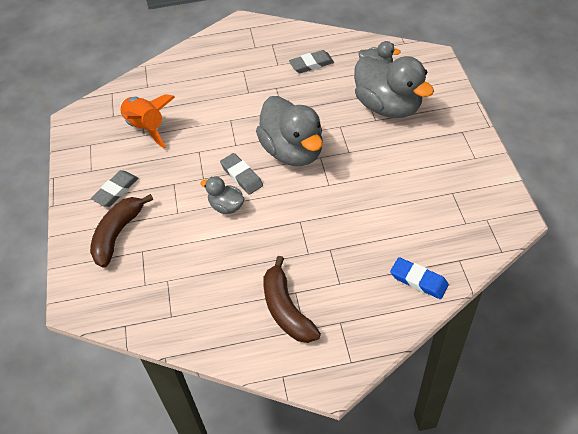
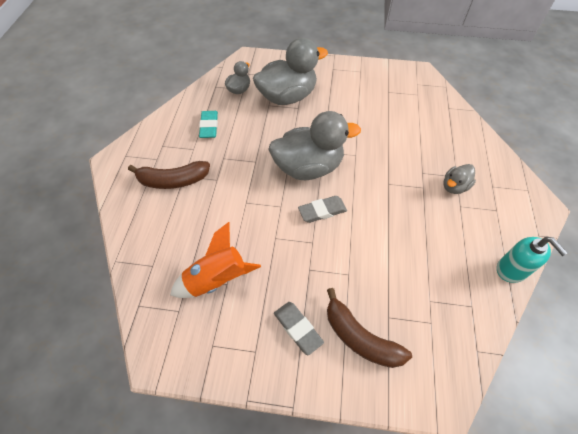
camera: 75 degrees left, 5 degrees up
(225, 349) = (511, 270): none -> turquoise soap dispenser
(226, 206) = (354, 232): grey duck -> grey duck (454, 186)
(286, 309) = (476, 216): brown banana -> brown banana (173, 180)
(311, 64) = (209, 126): grey eraser -> turquoise eraser
(418, 280) = (462, 132): blue eraser -> none

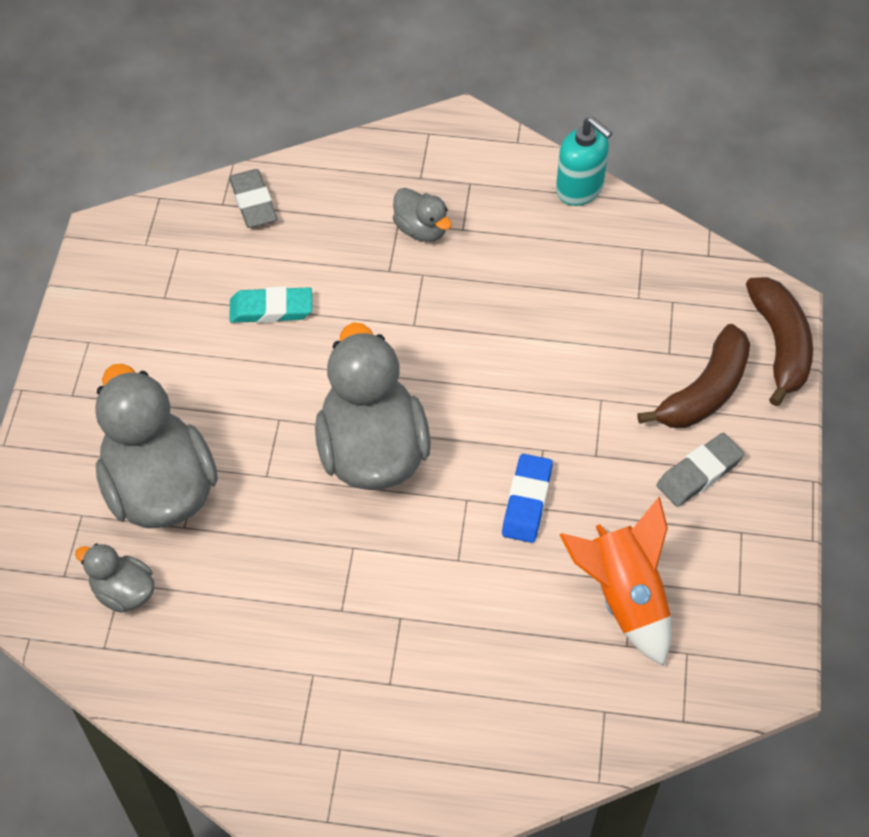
camera: 90 degrees left, 0 degrees up
(173, 180) = (402, 704): brown banana -> brown banana (779, 345)
(209, 126) = (244, 647): turquoise eraser -> turquoise eraser (271, 309)
(279, 233) = (527, 501): none -> blue eraser
(322, 211) = (476, 431): grey eraser -> grey eraser (253, 202)
(511, 270) = (580, 189): turquoise soap dispenser -> turquoise soap dispenser turned 75 degrees clockwise

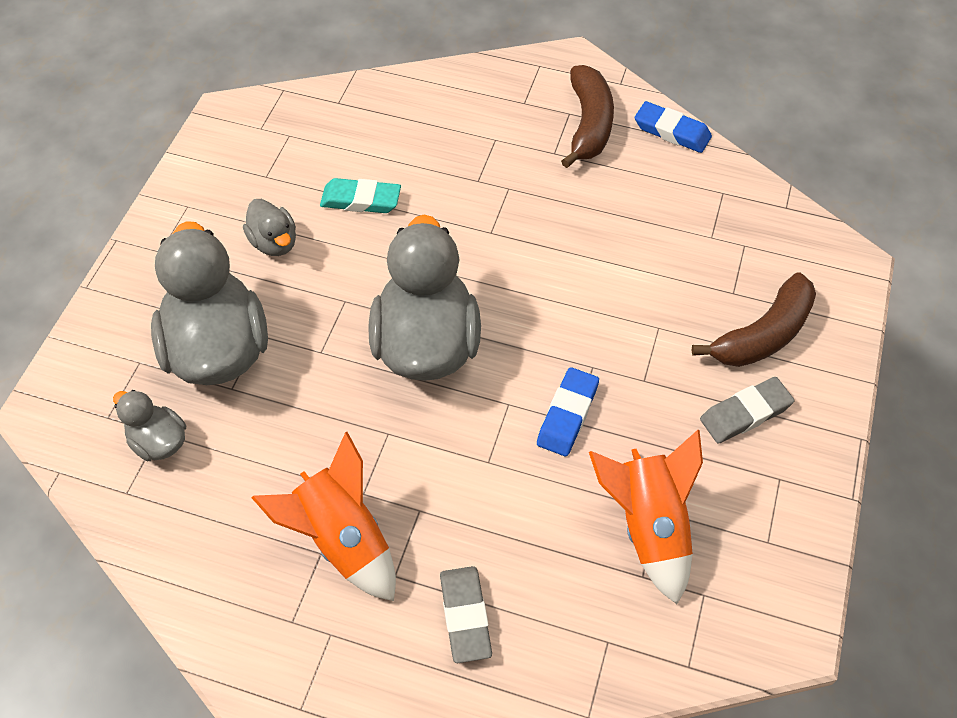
camera: 10 degrees right, 0 degrees up
(253, 202) = (366, 105): grey eraser -> grey eraser (465, 616)
(331, 657) = (342, 539): none -> orange rocket
(421, 229) = (515, 148): grey duck -> grey duck (274, 242)
(580, 189) = (672, 131): turquoise soap dispenser -> blue eraser
(779, 345) = (845, 301): brown banana -> brown banana (588, 125)

